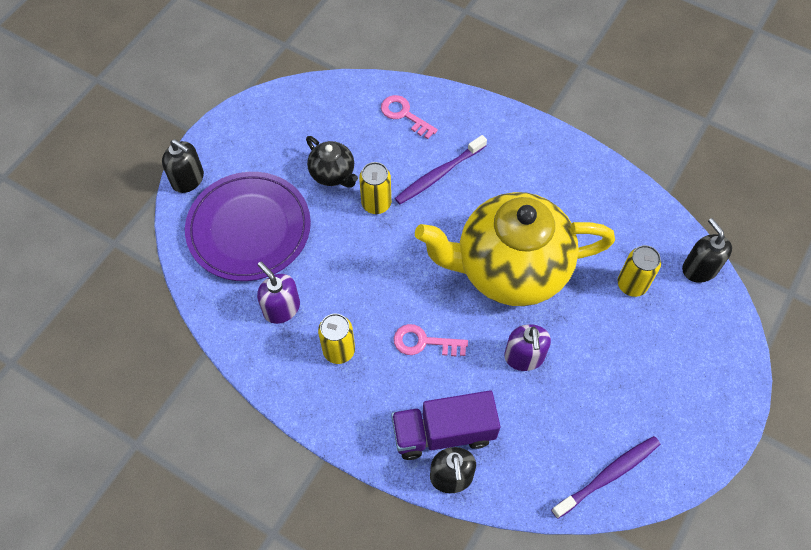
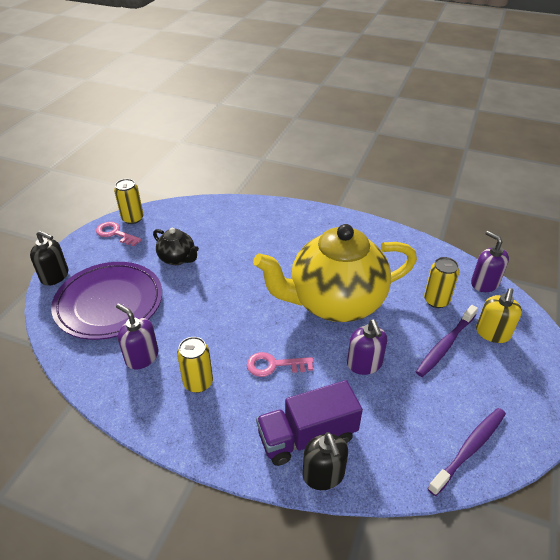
camera: 10 degrees left, 20 degrees down
(376, 203) = (216, 273): yellow can -> yellow can (132, 218)
(404, 115) = (229, 217): pink key -> pink key (115, 233)
(439, 174) = (263, 249): purple toothbrush -> purple toothbrush (445, 345)
(684, 340) = (492, 333): none -> yellow soap dispenser
(699, 268) = (484, 283): black soap dispenser -> purple soap dispenser

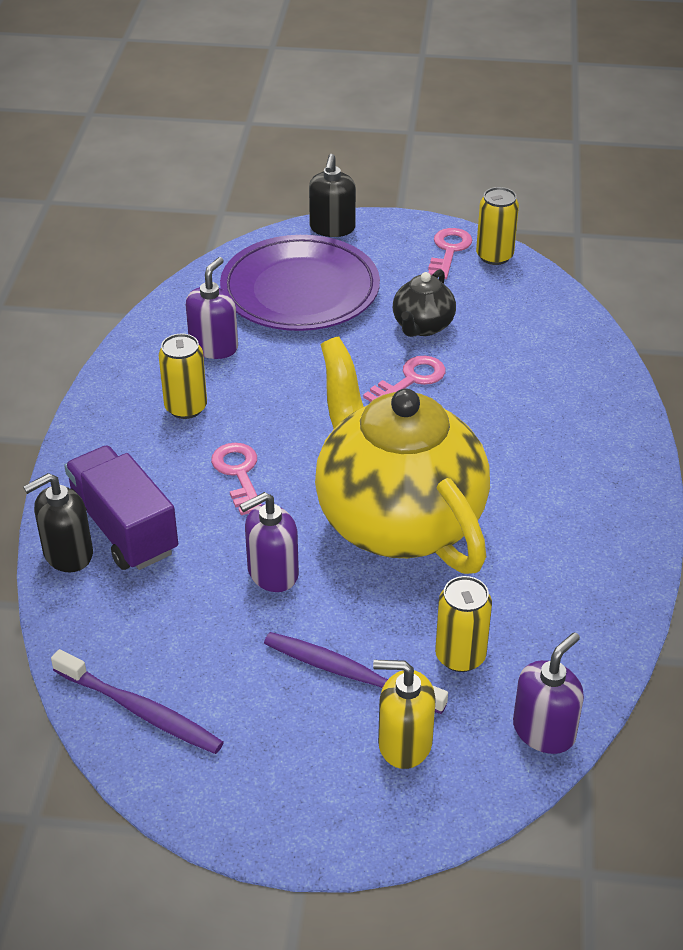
camera: 75 degrees right, 0 degrees up
(222, 273) = (410, 380): none -> pink key

